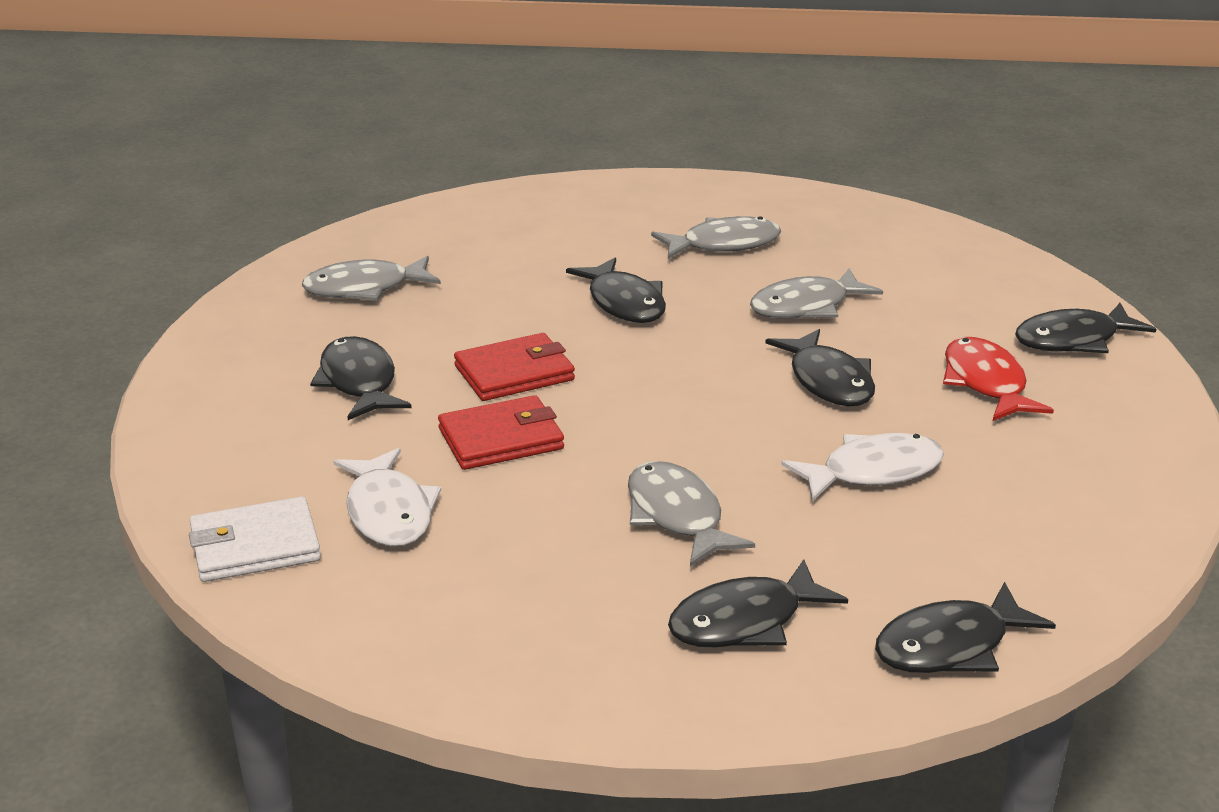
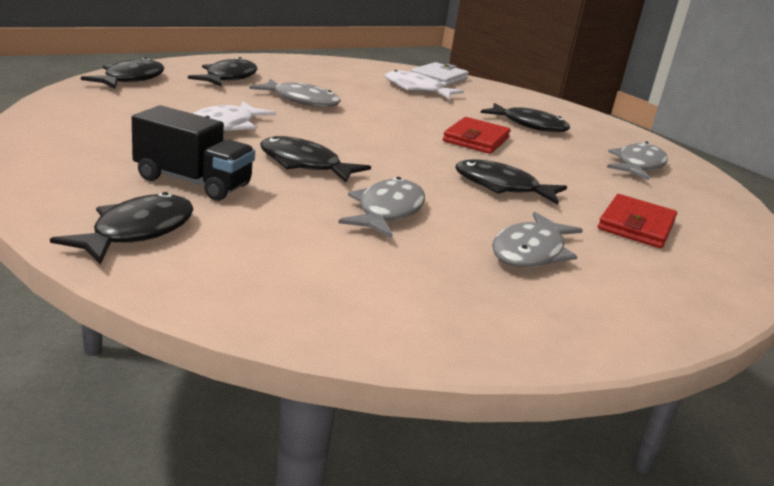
camera: 135 degrees right, 5 degrees down
(501, 439) = (425, 115): red wallet -> red wallet (636, 225)
(986, 383) = (193, 182): red fish -> black truck

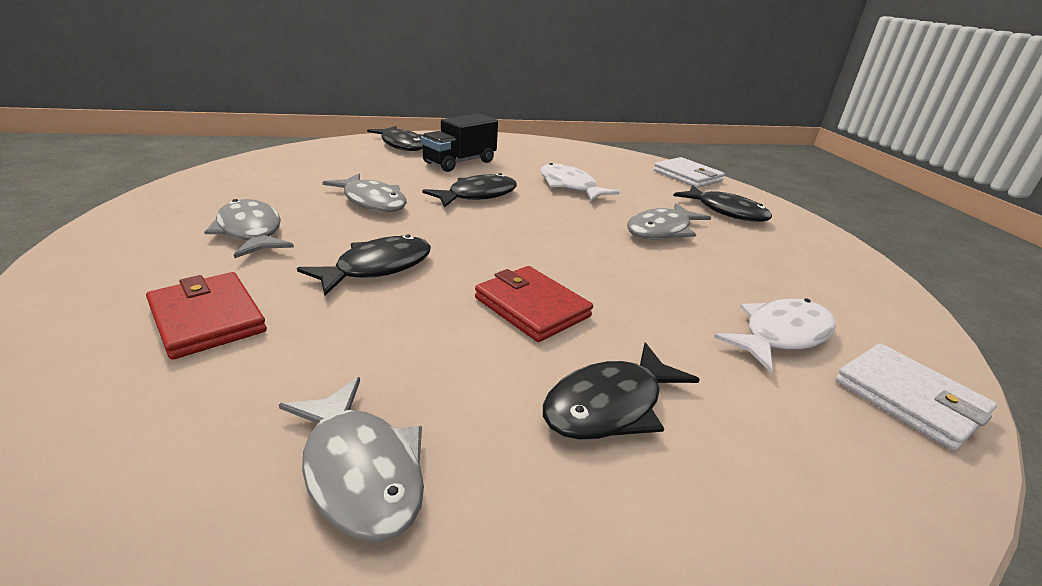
camera: 115 degrees right, 5 degrees up
(130, 79) = (687, 176): black fish -> white wallet

